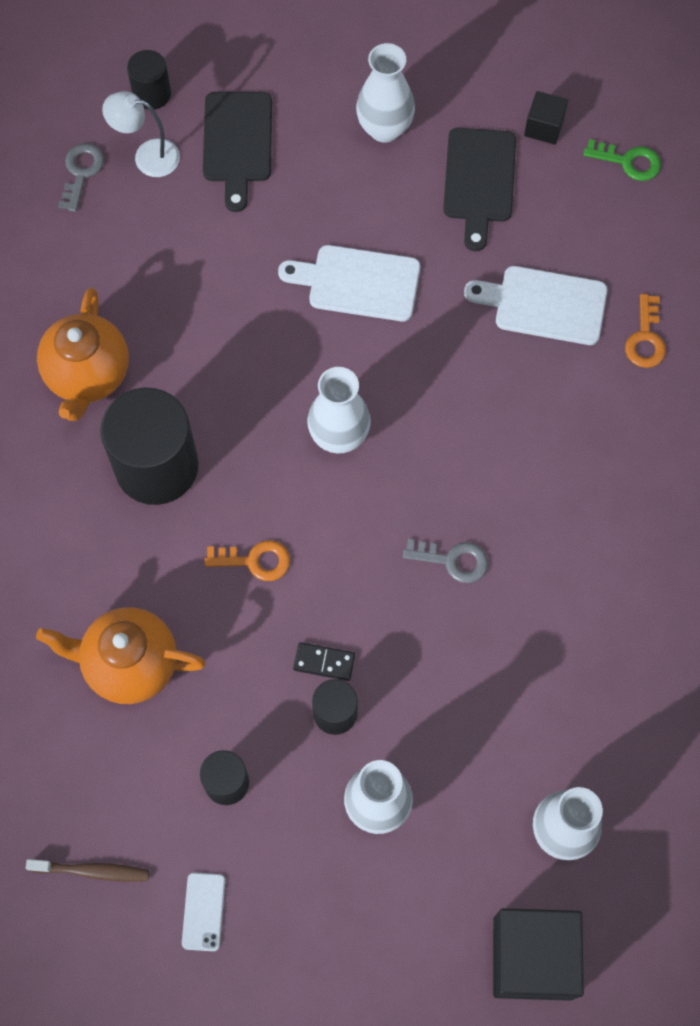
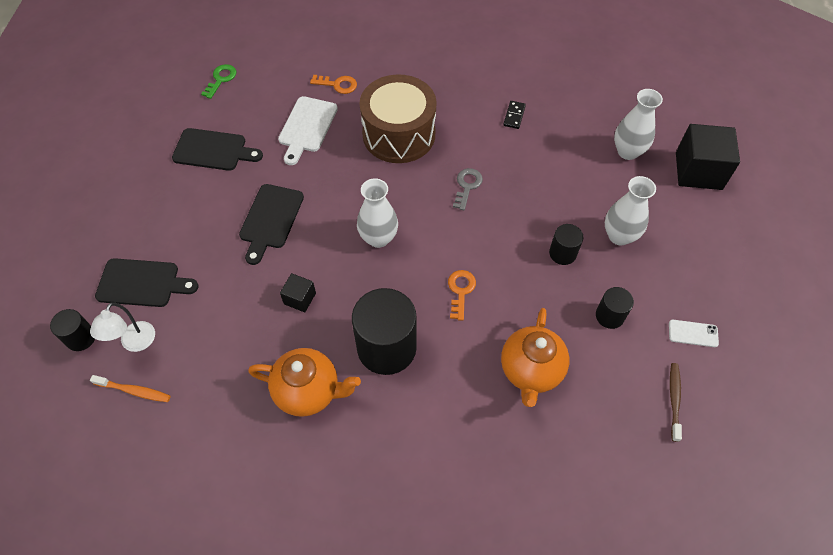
camera: 85 degrees left, 10 degrees down
(81, 172) = (134, 391): grey key -> orange toothbrush
(324, 662) = (530, 257): black domino -> black domino (514, 116)
(358, 282) = (270, 219): white cutting board -> black cutting board
(384, 128) = (159, 196): white vase -> none
(544, 127) = (185, 115): black cube -> black cube (300, 298)
(548, 446) = (399, 134): none -> brown drum

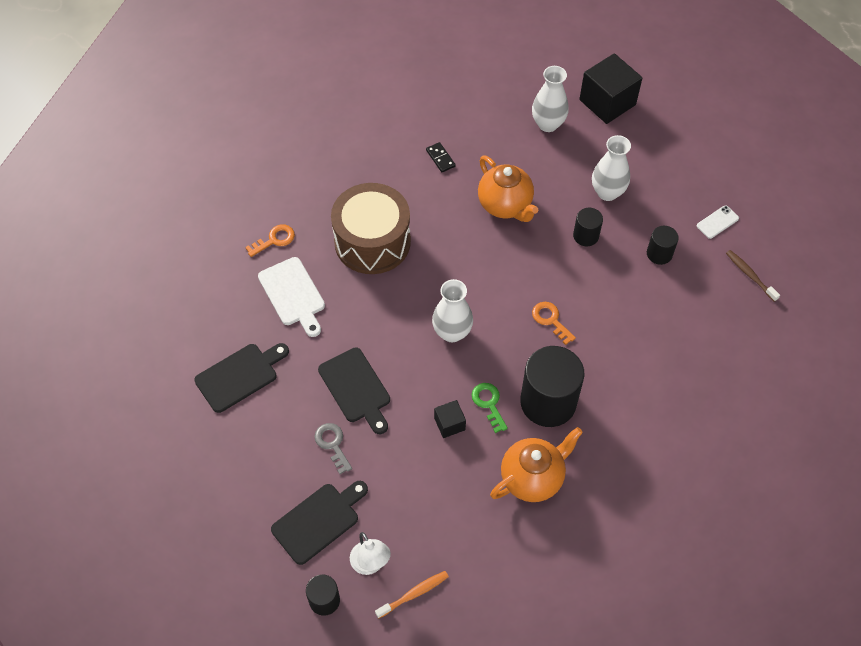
camera: 45 degrees left, 0 degrees up
(221, 79) = (167, 314): green key -> green key (489, 404)
(467, 186) = (469, 241): grey key -> grey key (332, 444)
(531, 371) = (652, 333): orange teapot -> orange teapot (505, 205)

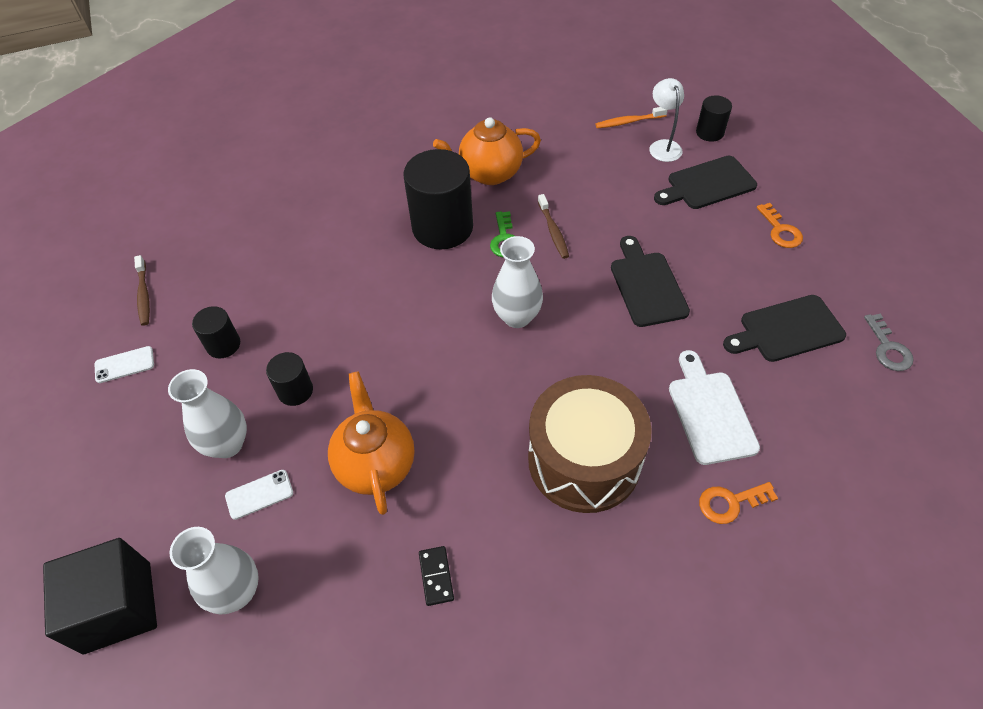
camera: 160 degrees left, 5 degrees down
(332, 444) = (683, 240): grey key -> grey key (888, 348)
(449, 424) = (553, 231): black cube -> brown toothbrush
(551, 320) = (396, 302): orange key -> orange key (780, 230)
(567, 171) = (259, 494): none -> white phone

